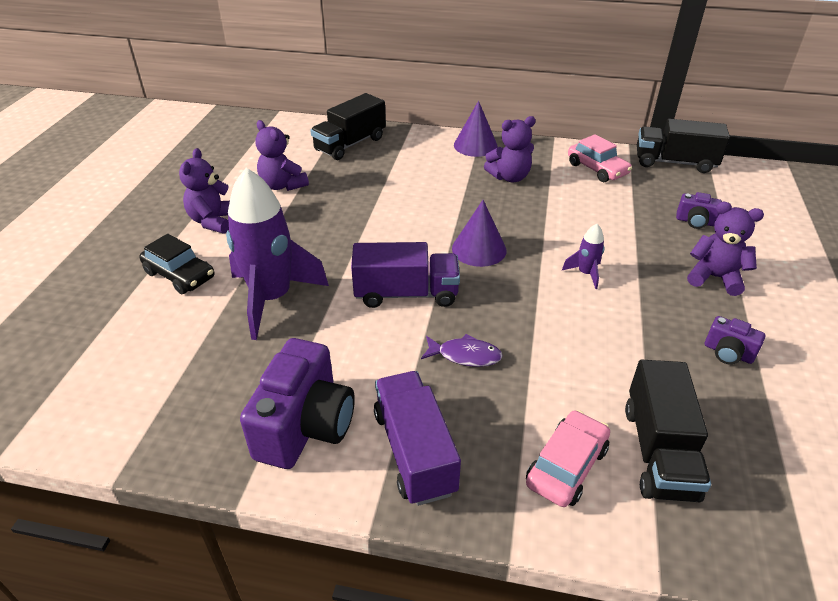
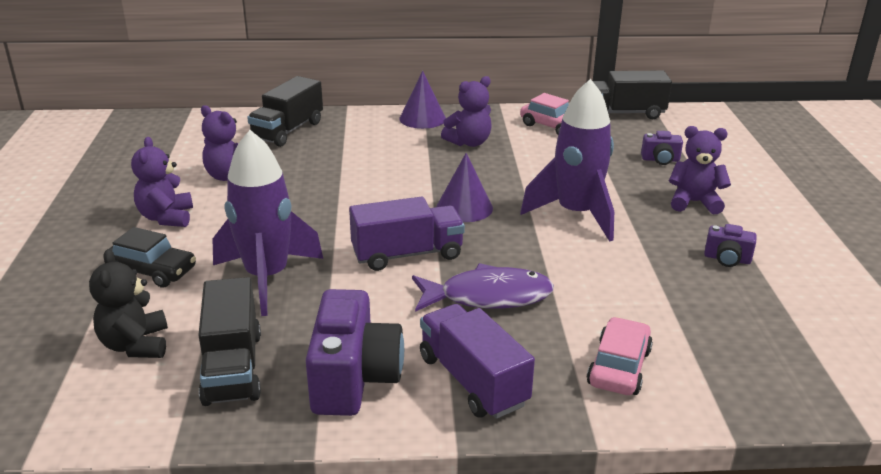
camera: 15 degrees left, 10 degrees down
(135, 351) = (136, 345): none -> black teddy bear
(465, 355) = (488, 296): purple fish -> purple fish, size x1.74
(585, 273) = (576, 214): purple rocket -> purple rocket, size x2.33
(659, 451) = (695, 342): black truck -> black truck (232, 367)

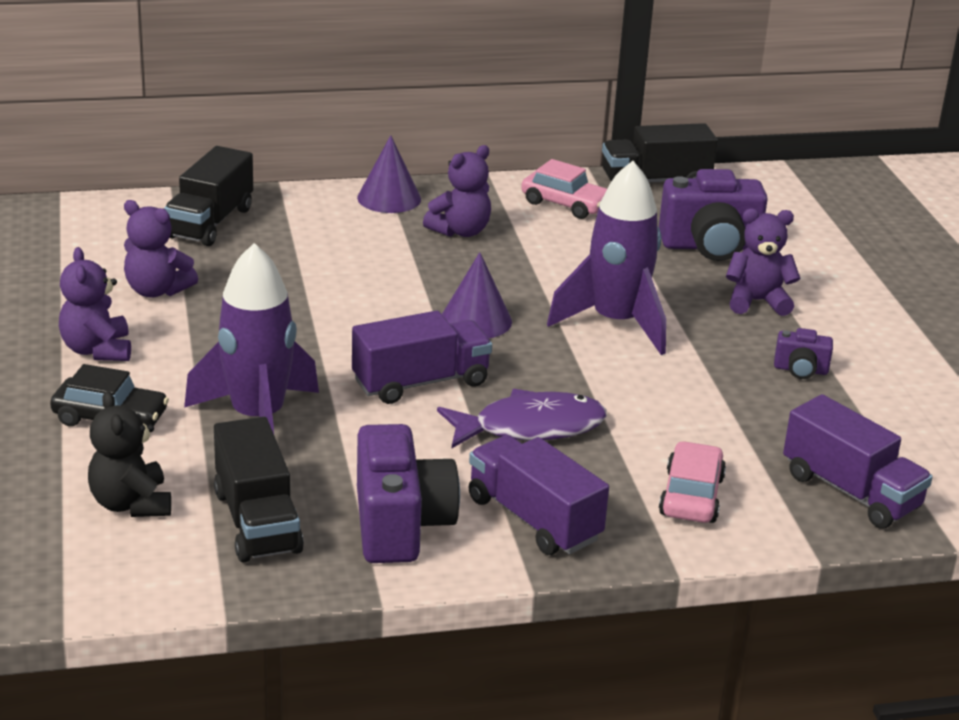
camera: 10 degrees left, 0 degrees up
(660, 160) = (710, 246): purple camera -> purple camera, size x2.05
(767, 372) = (850, 491): none -> purple truck

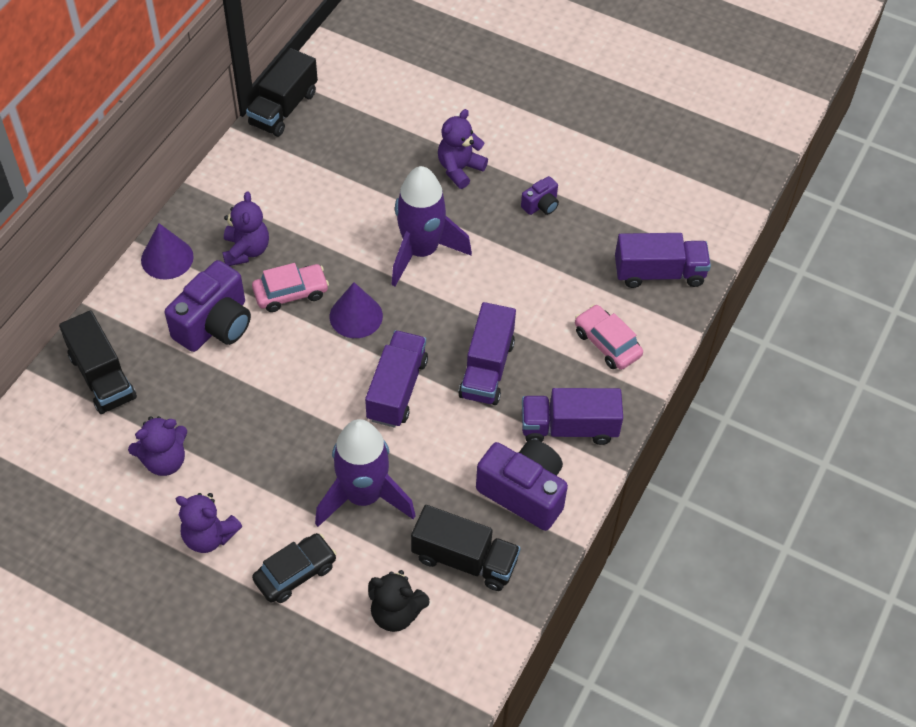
camera: 50 degrees left, 25 degrees up
(530, 427) = (487, 369): purple fish -> purple truck
(565, 204) = (266, 174): pink car -> pink car (291, 293)
(710, 246) = (383, 142): purple camera -> purple camera (215, 325)

